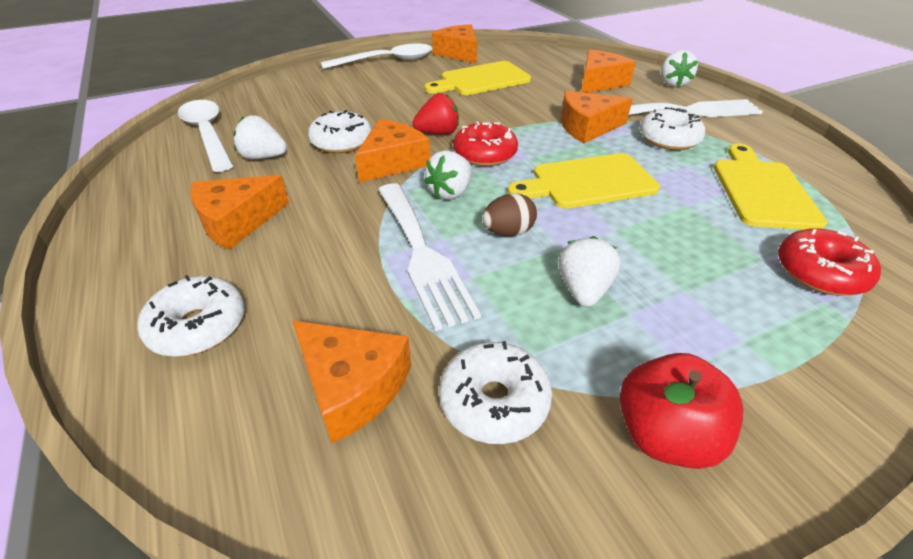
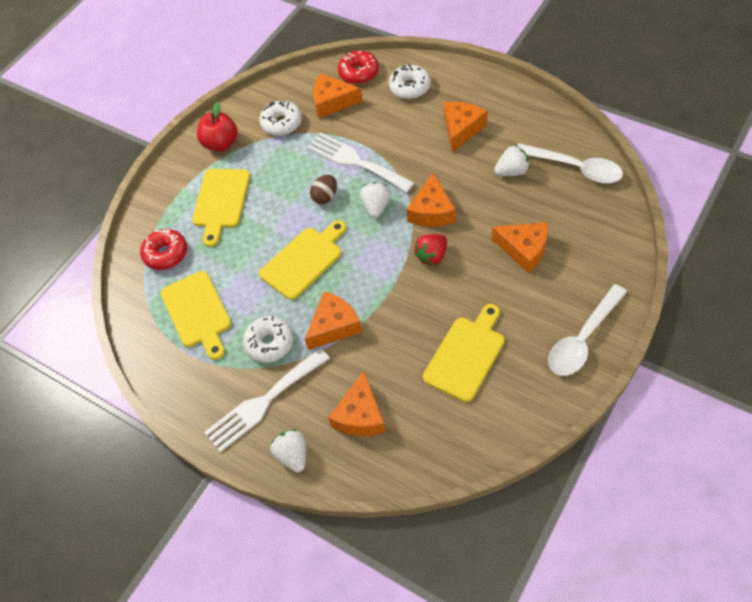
camera: 155 degrees right, 15 degrees up
(341, 142) = (483, 210): white donut -> none
(458, 53) = (535, 401): orange cheese -> orange cheese (524, 249)
(485, 154) = (383, 251): red donut -> red donut (359, 73)
(583, 290) = (272, 184): white strawberry -> none
(696, 306) = (221, 202): none -> yellow cutting board

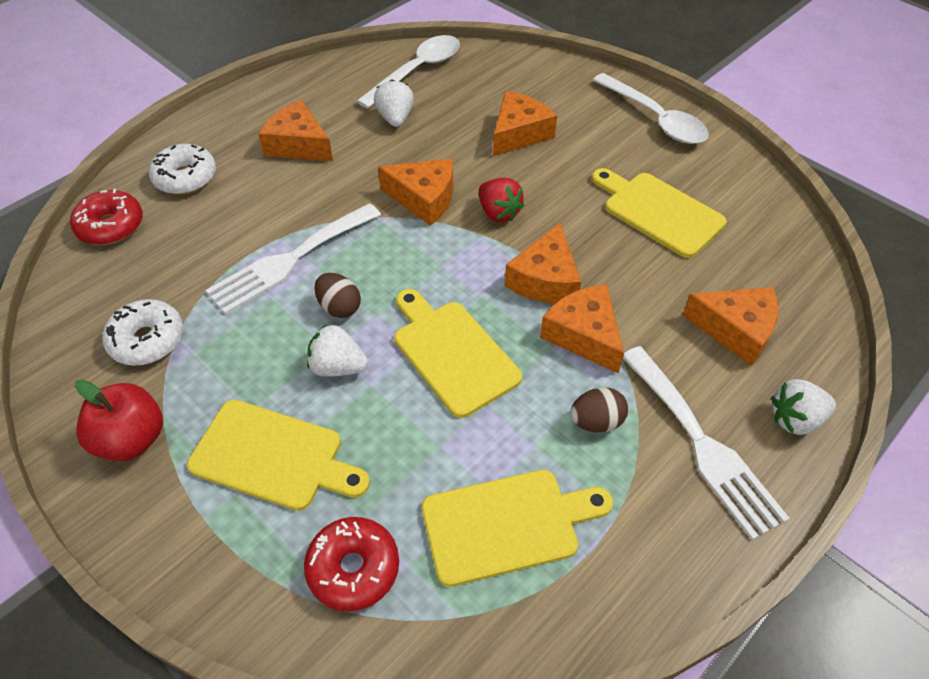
camera: 85 degrees left, 5 degrees down
(269, 343) = (596, 422): white donut -> brown egg
(332, 102) = (149, 267): orange cheese -> orange cheese (545, 280)
(376, 207) = (389, 253): white strawberry -> white strawberry (338, 367)

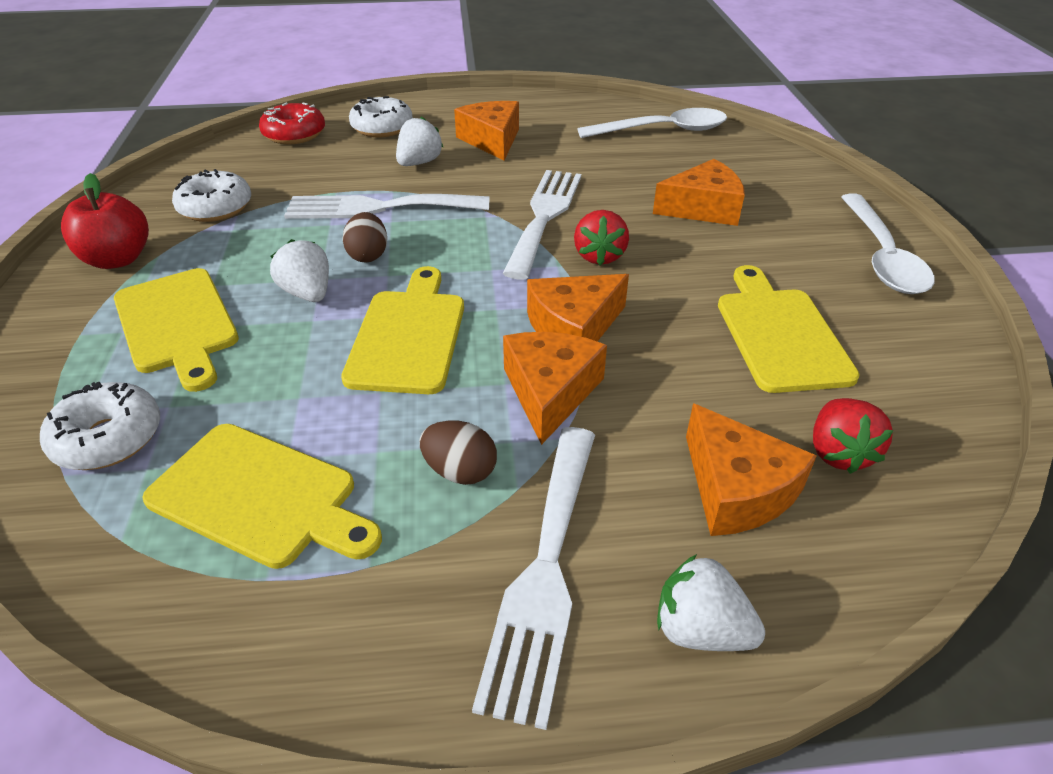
camera: 40 degrees right, 10 degrees down
(353, 568) = (108, 438): red donut -> white donut
(395, 118) = (597, 154): white strawberry -> white strawberry (419, 163)
(424, 198) = (544, 216): orange cheese -> white fork
(757, 274) = (838, 453): none -> red strawberry

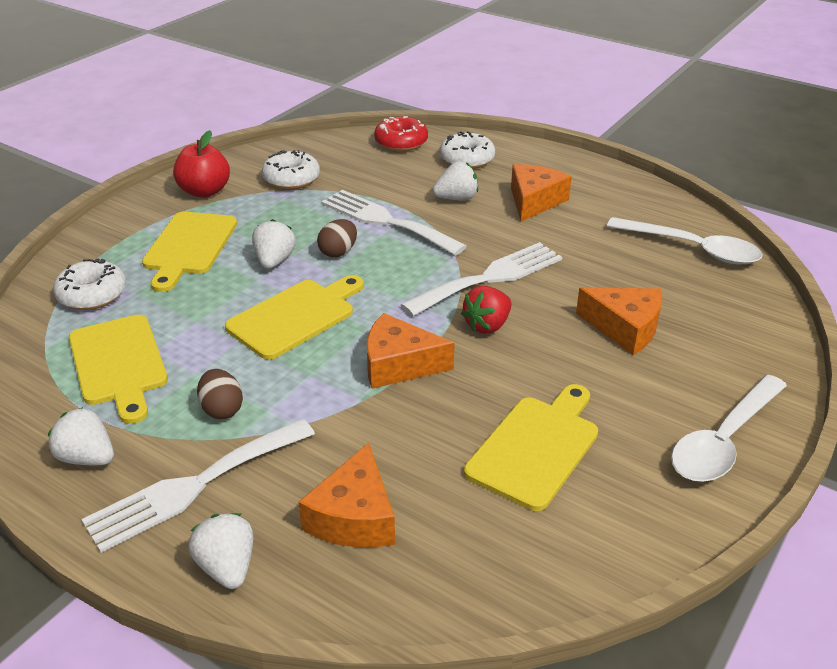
camera: 40 degrees right, 5 degrees down
(370, 631) = (87, 458): none -> white strawberry
(550, 392) = (328, 395): orange cheese -> none
(838, 453) = (452, 541): red strawberry -> none

